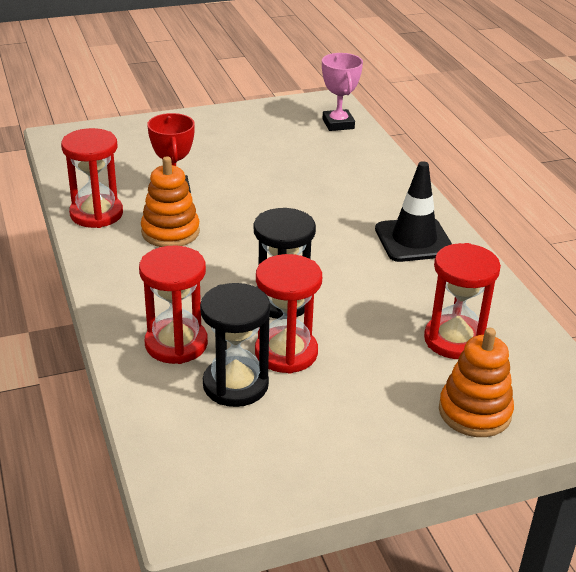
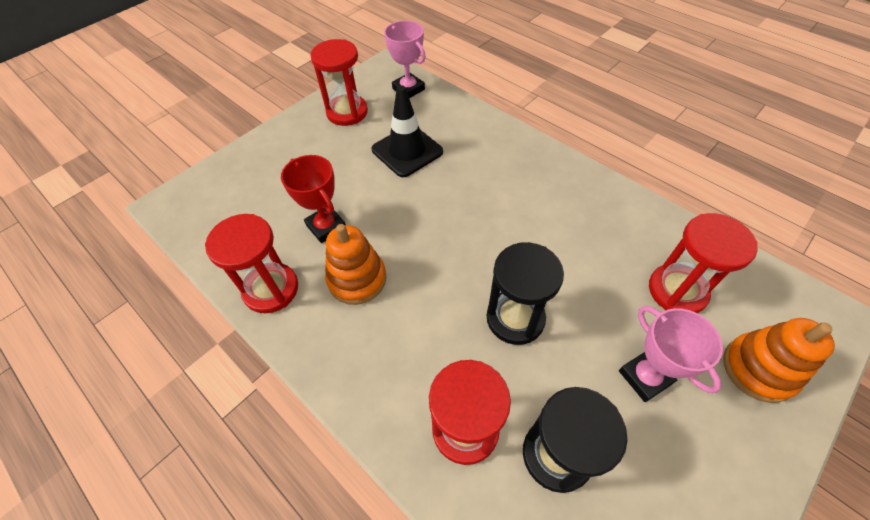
camera: 25 degrees left, 20 degrees up
(286, 353) = (566, 383): red hourglass -> red hourglass (347, 112)
(360, 376) = (645, 377): none -> pink trophy
(414, 240) = (560, 191): black traffic cone -> black traffic cone (407, 151)

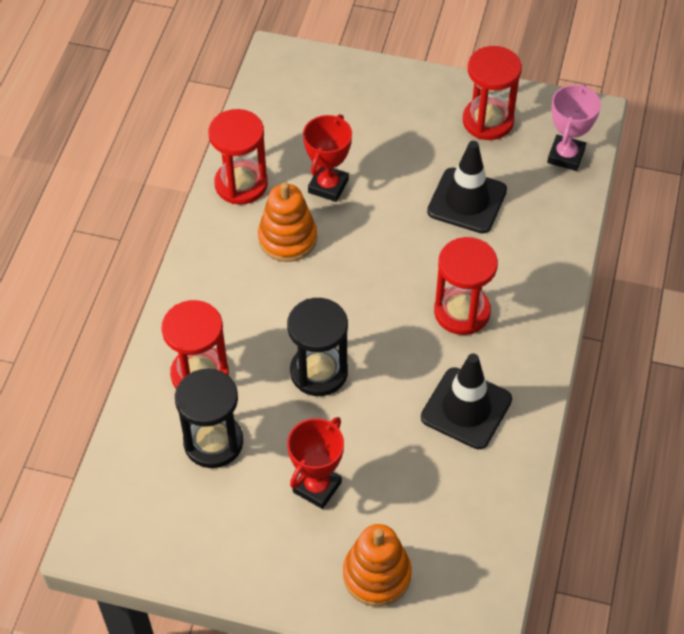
camera: 60 degrees right, 0 degrees up
(600, 230) = (466, 408): none -> black traffic cone
(645, 377) = (317, 487): pink trophy -> red trophy
(677, 291) = (429, 493): red hourglass -> red hourglass (462, 312)

